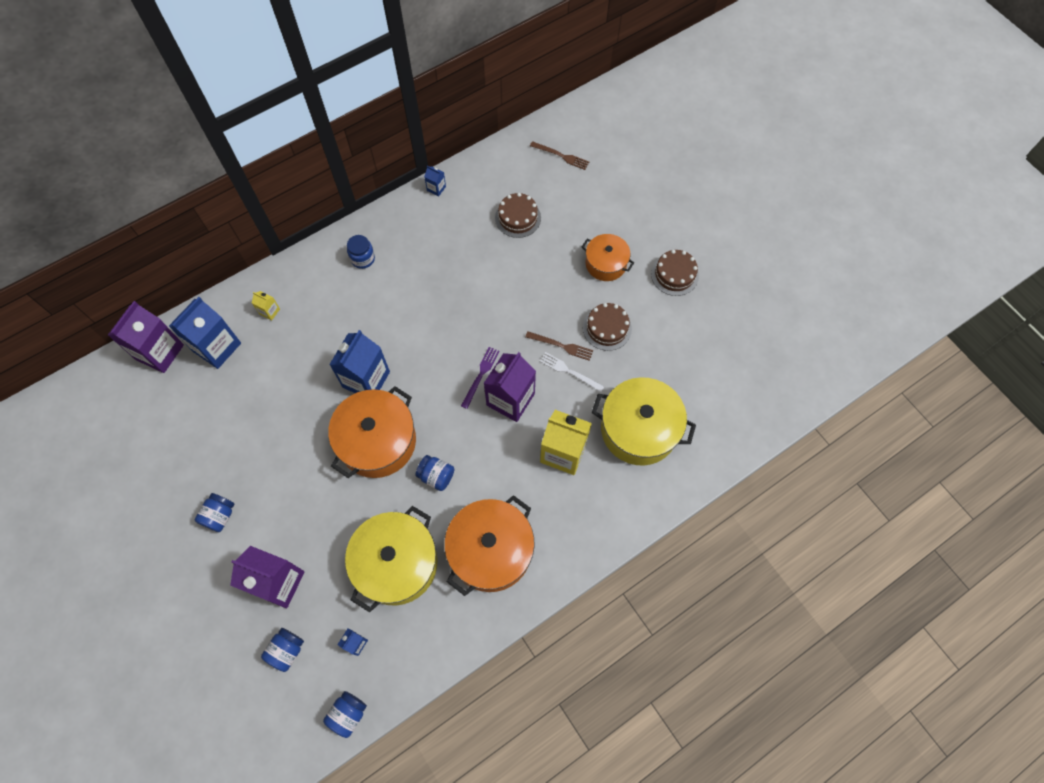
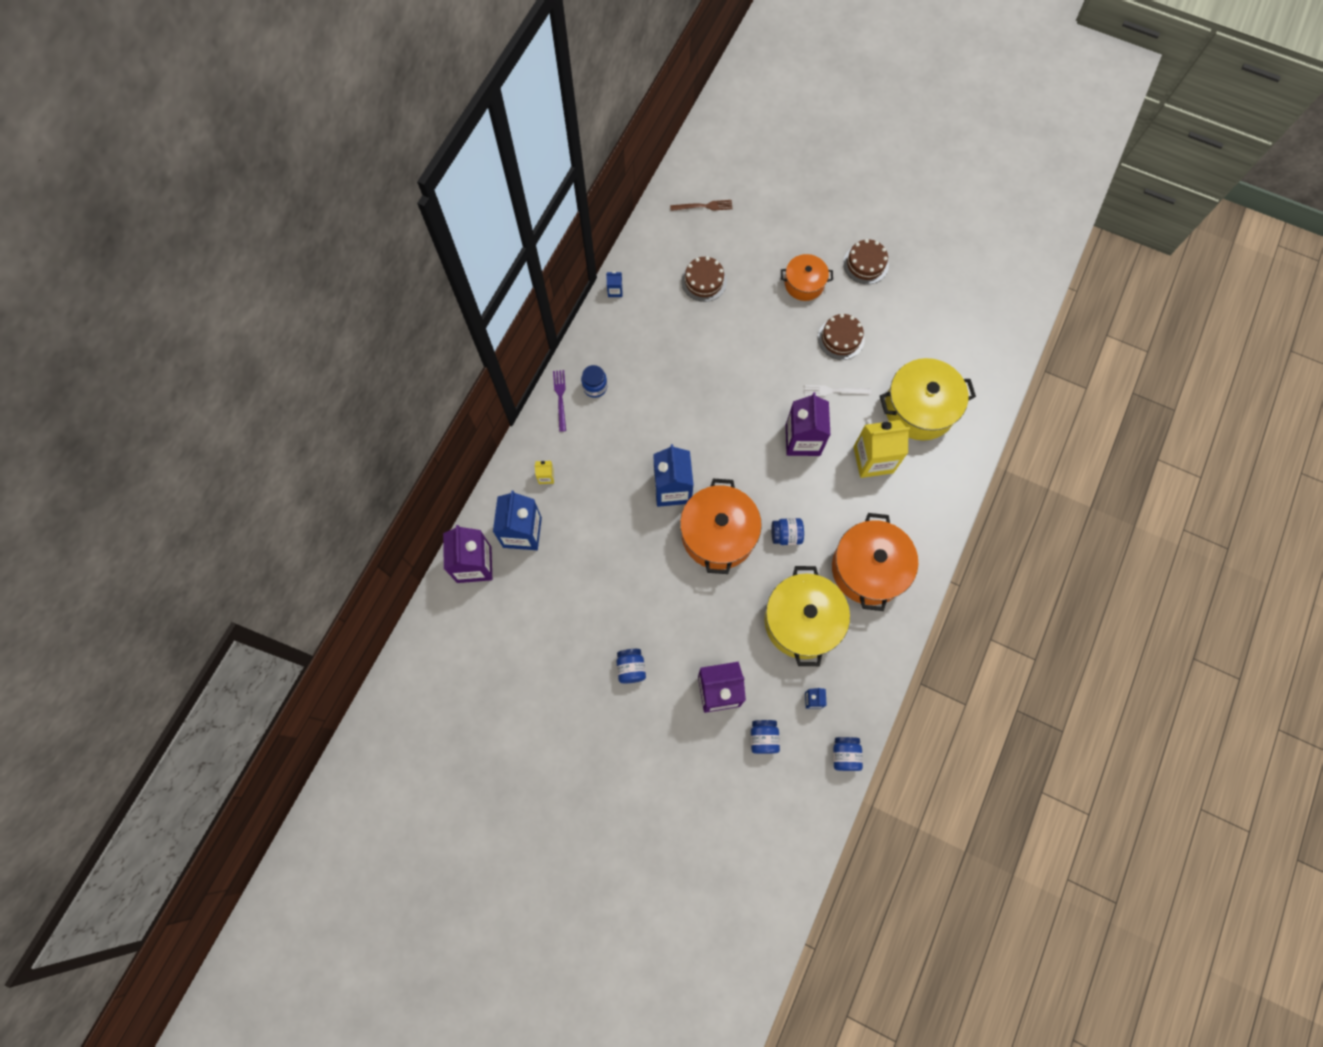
camera: 30 degrees left, 5 degrees up
(480, 375) = (765, 433): purple fork -> purple fork (560, 398)
(561, 346) = (814, 373): brown fork -> none

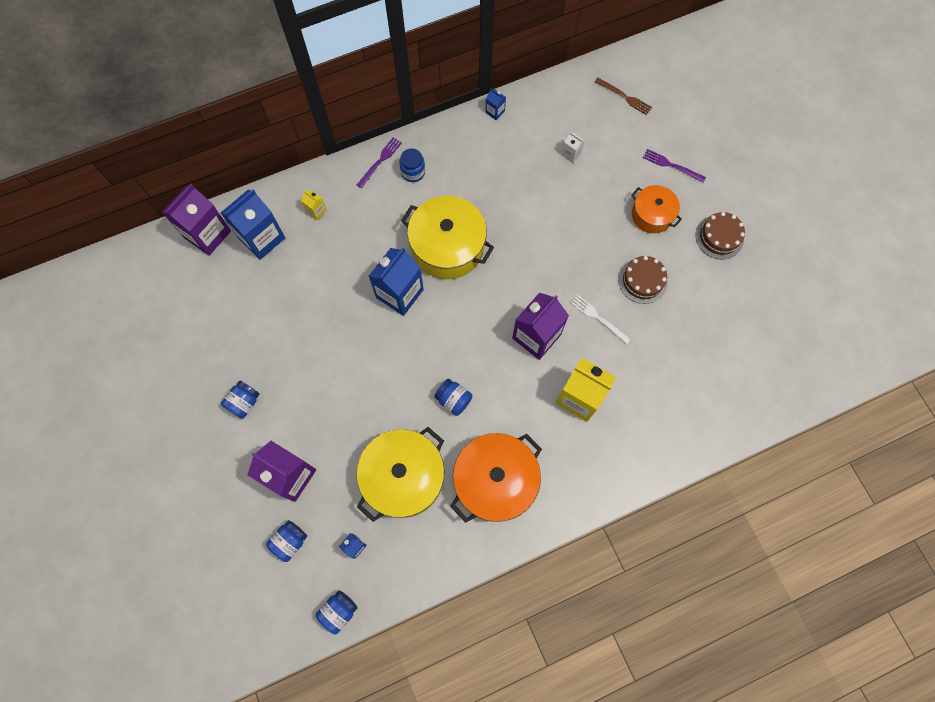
camera: 40 degrees right, 0 degrees up
(704, 281) = (571, 154): brown cake -> white carton
(718, 534) = (402, 356): orange pot -> none
(785, 235) = (671, 165): none -> purple fork
(919, 408) = (658, 387): yellow pot -> yellow pot (448, 247)

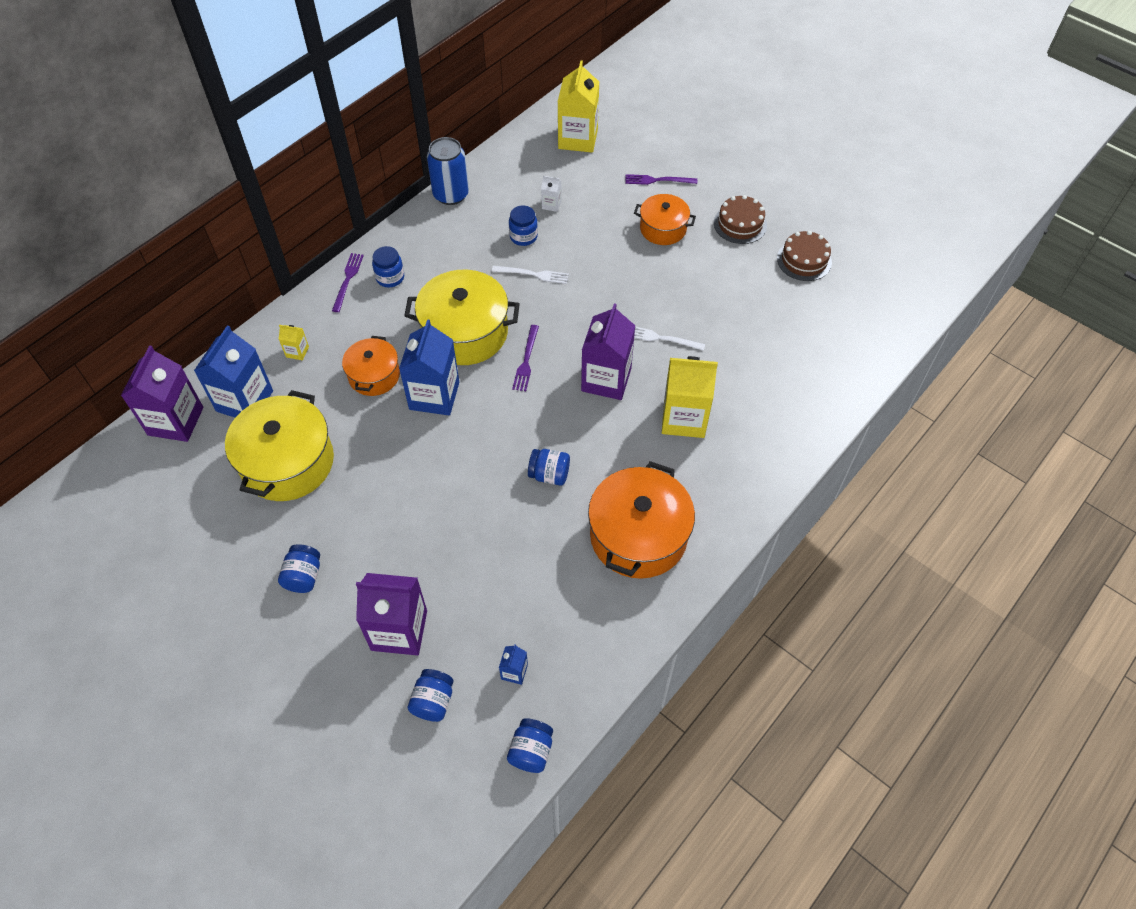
camera: 25 degrees left, 15 degrees down
(363, 256) = (374, 375): none -> orange pot
(403, 477) = (534, 575): yellow pot -> yellow pot (287, 462)
(483, 292) = (526, 360): none -> purple fork
(495, 112) = (451, 194): blue carton -> blue can
(525, 215) = (533, 274): none -> white fork
(534, 176) = (523, 237): none -> blue jar
(624, 97) = (578, 139): brown fork -> yellow carton
(642, 280) = (687, 288): brown cake -> brown cake (804, 260)

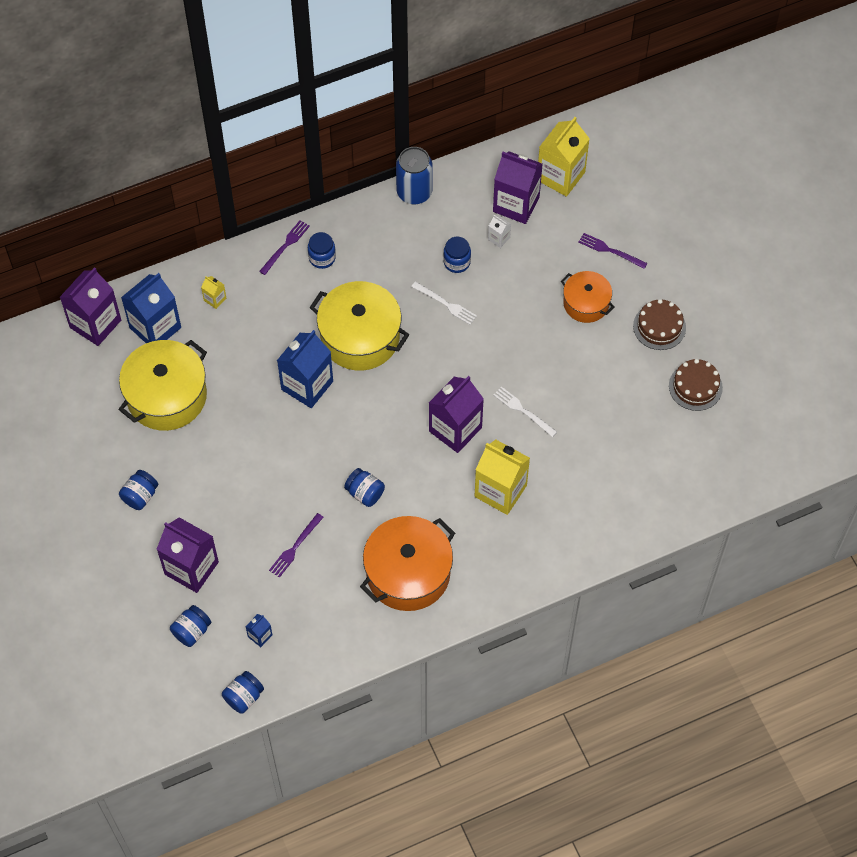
camera: 25 degrees right, 5 degrees up
(374, 375) = (267, 347): orange pot -> none
(526, 360) = (398, 384): purple fork -> purple fork (295, 547)
(551, 173) = (516, 204): none -> purple carton

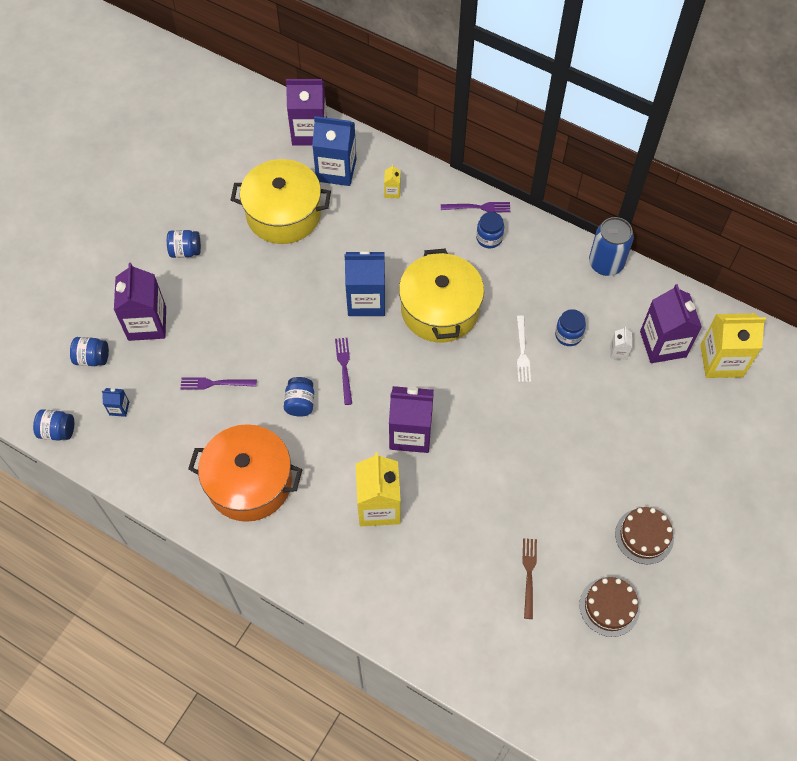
camera: 55 degrees right, 0 degrees up
(523, 411) = (469, 475): white fork -> none
(586, 303) = (615, 460): orange pot -> none
(610, 250) = (684, 446): purple fork -> purple fork (344, 368)
(633, 423) = (529, 575): none -> brown fork

